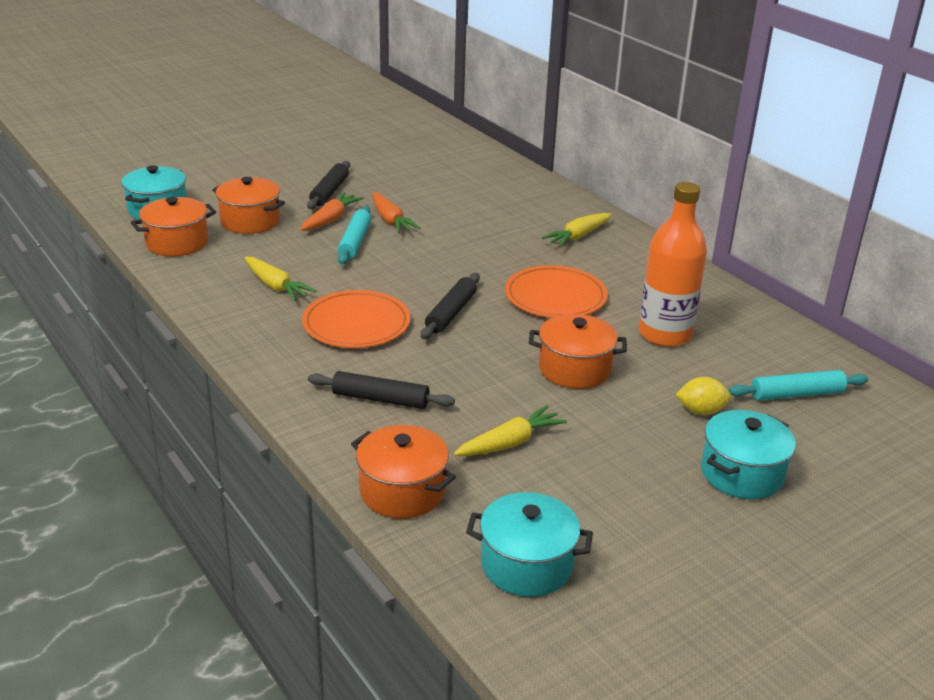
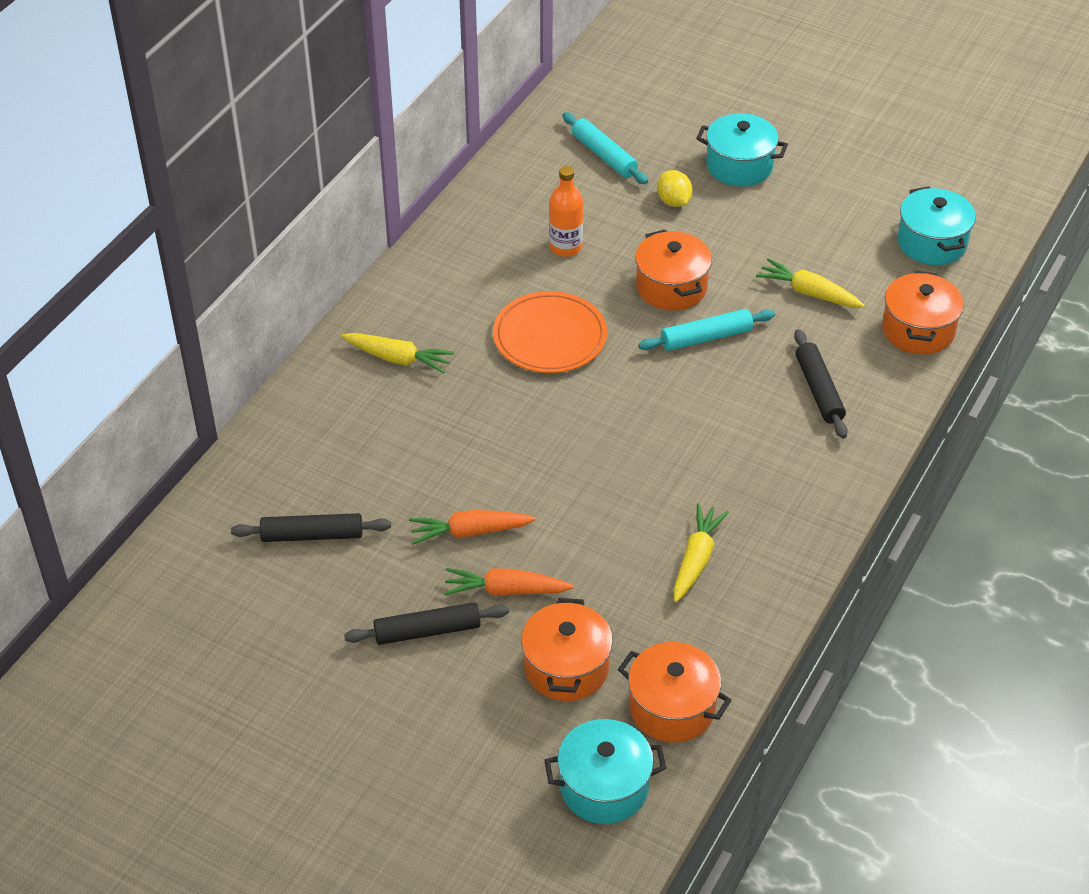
camera: 115 degrees left, 15 degrees up
(355, 242) = (547, 540): turquoise rolling pin -> turquoise rolling pin (706, 337)
(356, 324) = (716, 460): orange plate -> none
(391, 221) = (469, 532): orange carrot -> orange carrot turned 135 degrees counterclockwise
(451, 313) = (640, 399): black rolling pin -> black rolling pin (312, 535)
(665, 334) = (565, 247): orange bottle -> orange bottle, size x0.61

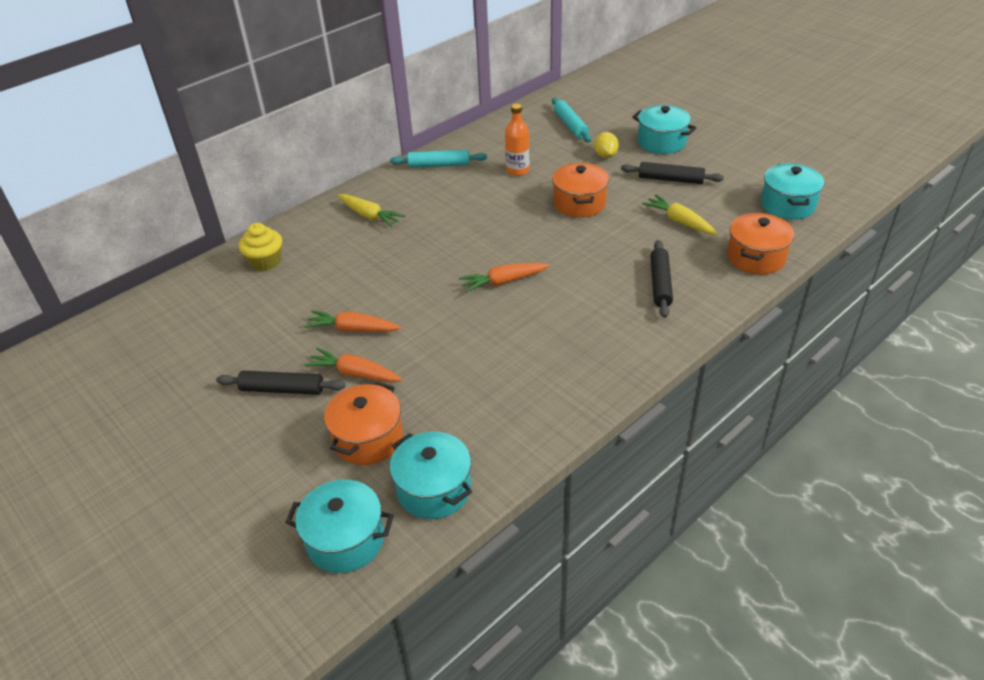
camera: 20 degrees right, 5 degrees down
(295, 458) = (265, 261): none -> yellow cupcake
(312, 535) = (245, 310): black rolling pin -> black rolling pin (670, 179)
(550, 336) = (478, 219): orange plate -> none
(626, 426) = (503, 282): none -> orange carrot
(672, 708) = (434, 489): orange pot -> turquoise pot
(696, 559) = (510, 381): yellow carrot -> none
(706, 337) = (589, 237): turquoise rolling pin -> turquoise rolling pin (439, 165)

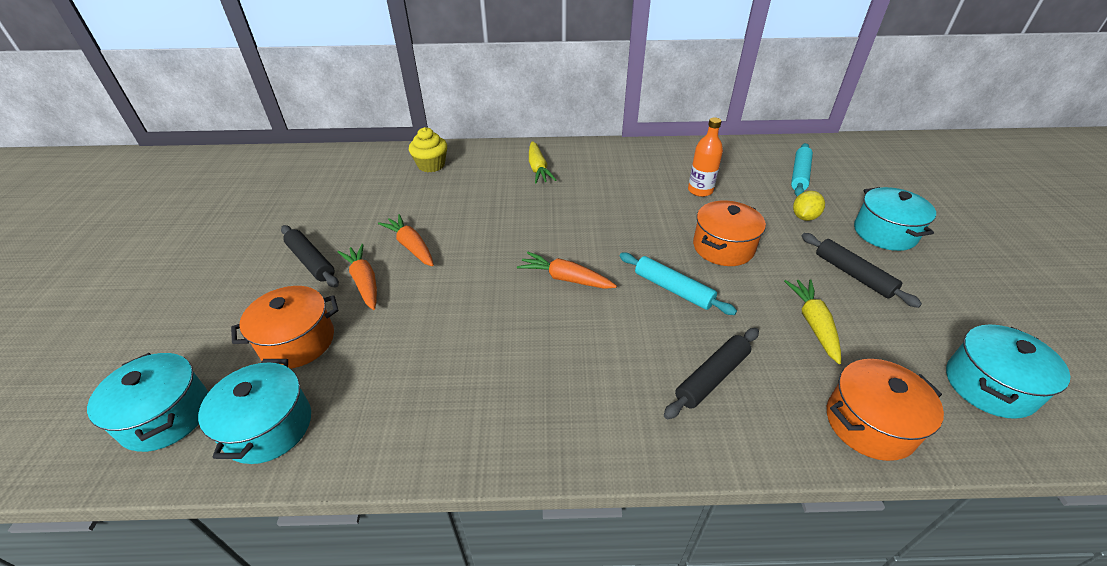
camera: 40 degrees right, 0 degrees up
(439, 165) = (639, 156): turquoise rolling pin -> turquoise rolling pin (673, 289)

